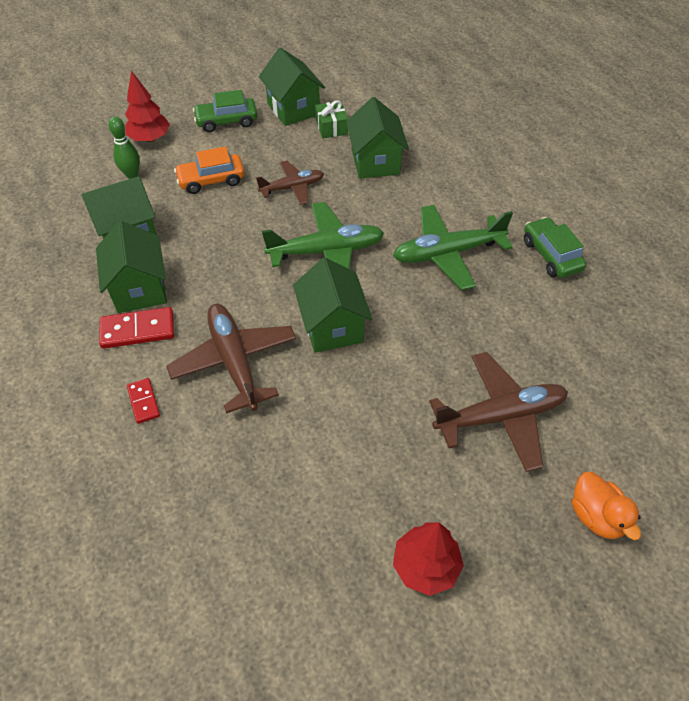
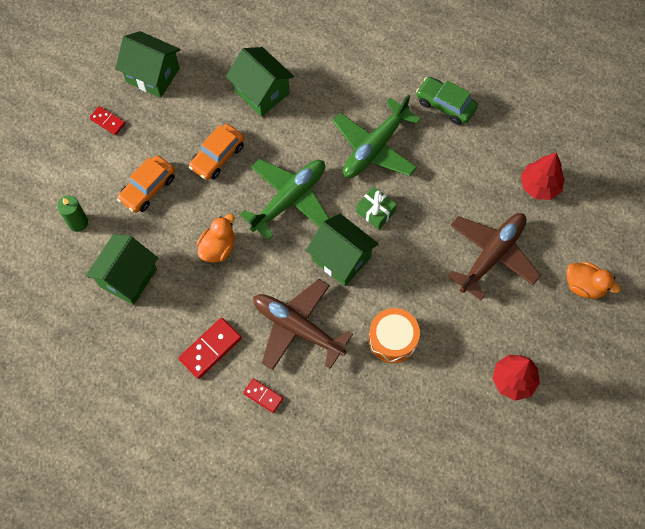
camera: 35 degrees left, 15 degrees up
(132, 174) = (78, 222): green bowling pin -> green candle
(140, 289) = (181, 317): green house -> none
(150, 138) = (59, 178): red tree -> red tree (539, 186)
(226, 121) = (107, 121): green car -> red domino
(226, 254) = (218, 247): none -> orange duck
(292, 187) = (217, 156): brown plane -> orange car
(321, 432) = (393, 339): none -> orange drum
(331, 127) = (200, 76): green gift -> green gift (375, 211)

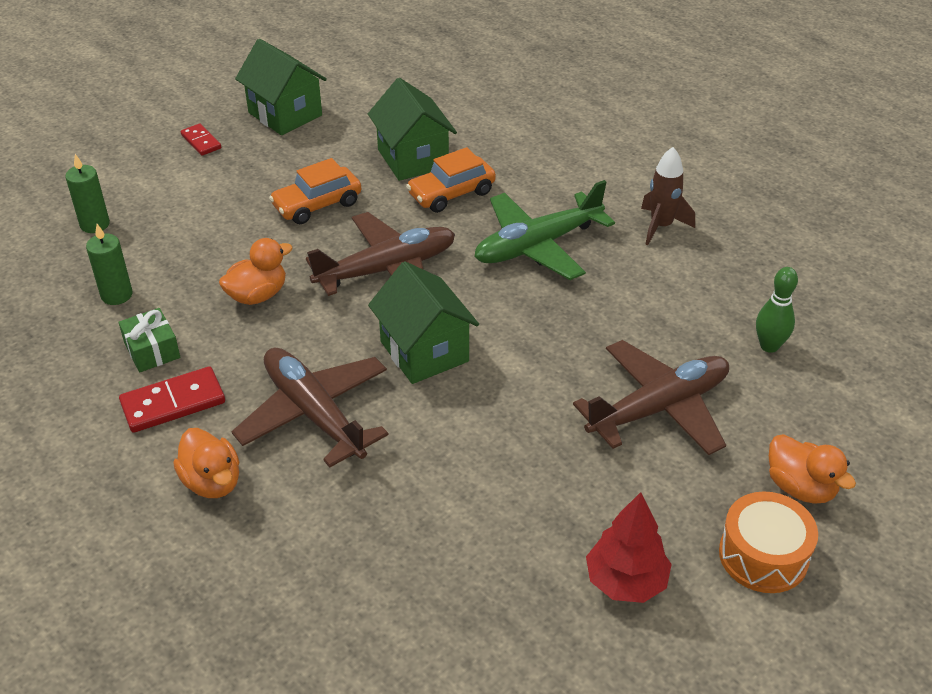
camera: 20 degrees right, 25 degrees down
(128, 278) = (116, 295): green house -> green candle
(148, 188) = (206, 213): orange car -> orange car (451, 193)
(263, 396) = (212, 482): red domino -> orange duck
(289, 199) = (387, 269): green plane -> brown plane
(375, 211) = (502, 313): green gift -> green gift (152, 350)
(393, 339) = (451, 468): orange drum -> orange drum (763, 555)
(445, 105) = (661, 226): green car -> brown rocket
(539, 186) = (769, 346): red tree -> green bowling pin

